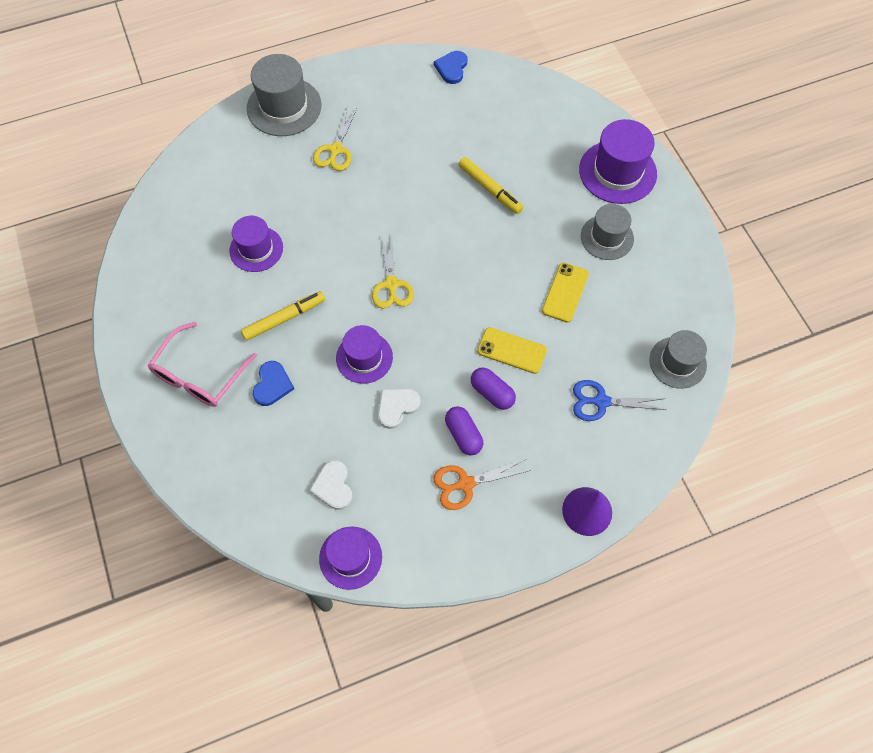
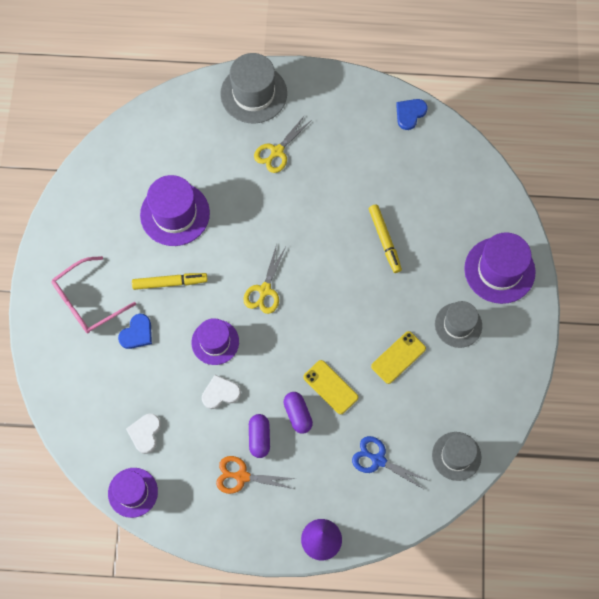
camera: 25 degrees right, 5 degrees up
(256, 249) = (175, 214): purple hat -> purple hat, size x1.52

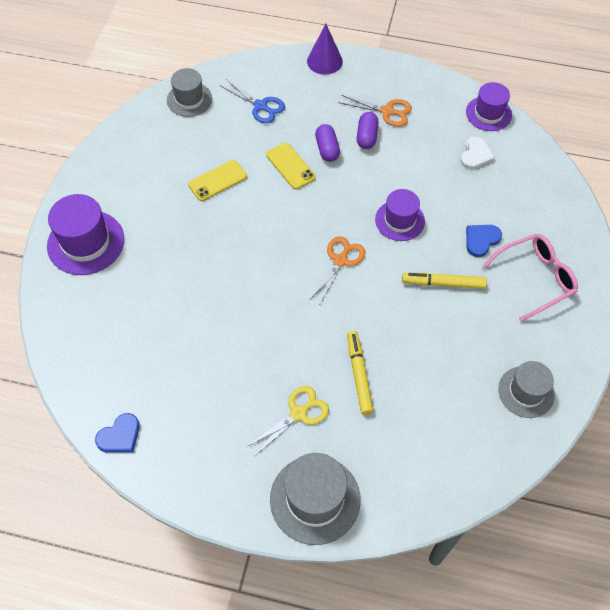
camera: 170 degrees left, 10 degrees down
(175, 214) = (432, 357): purple hat -> none
(220, 393) = (399, 176): white heart -> none
(265, 290) = (340, 261): yellow scissors -> orange scissors
(384, 240) = (198, 290): yellow marker -> yellow marker (359, 375)
(458, 325) = (148, 199): grey hat -> grey hat (526, 392)

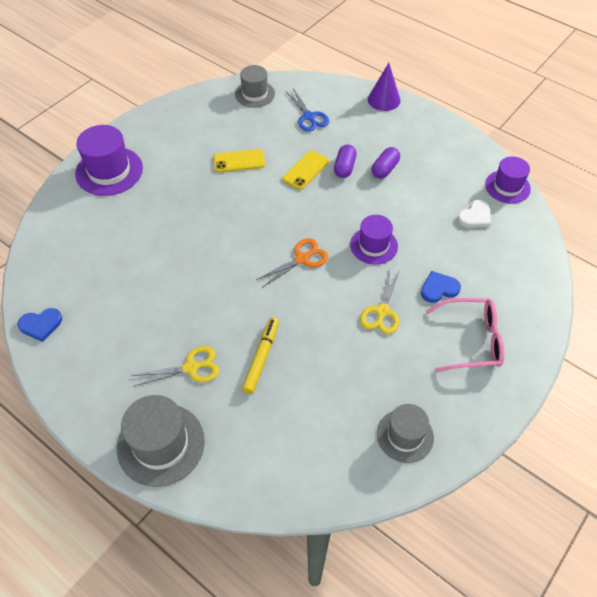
camera: 25 degrees right, 5 degrees down
(290, 166) = (305, 170): yellow phone -> yellow phone turned 45 degrees clockwise
(387, 111) = (415, 155): orange scissors -> none
(443, 283) = (382, 311): yellow marker -> yellow scissors

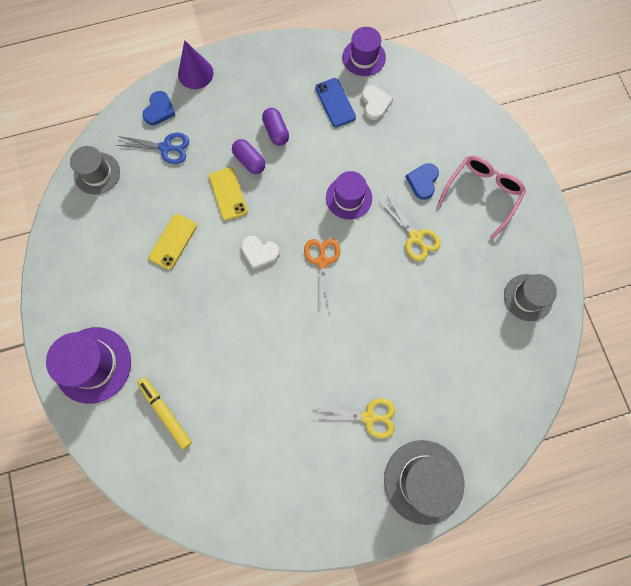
camera: 55 degrees left, 20 degrees up
(41, 325) = (237, 522): blue heart -> blue heart (159, 110)
(191, 368) = (369, 417): yellow scissors -> yellow scissors turned 75 degrees clockwise
(261, 357) = (396, 356): yellow marker -> yellow marker (165, 413)
(274, 215) = (259, 252): none -> white heart
(447, 191) = (335, 102): none -> blue phone

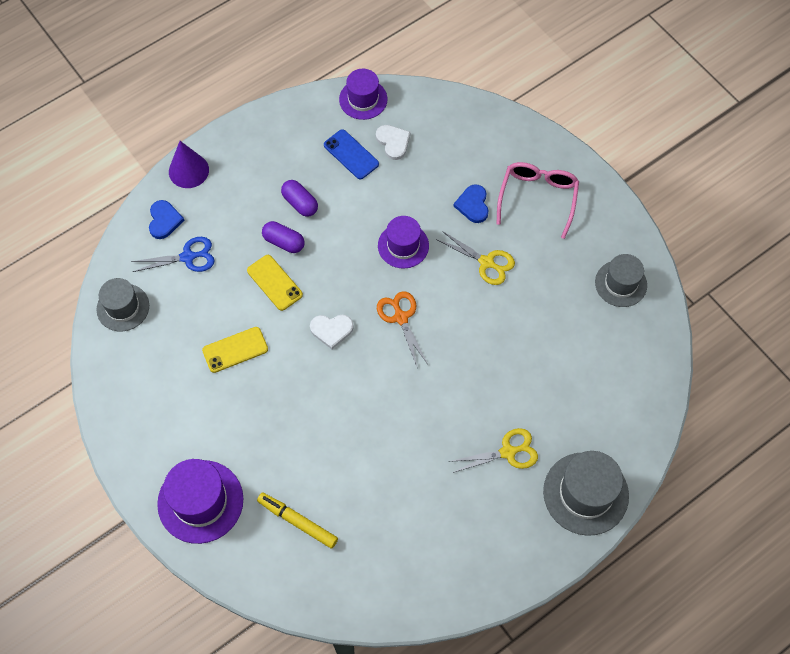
camera: 20 degrees left, 10 degrees down
(173, 241) = (235, 350): yellow phone -> yellow phone turned 60 degrees clockwise

